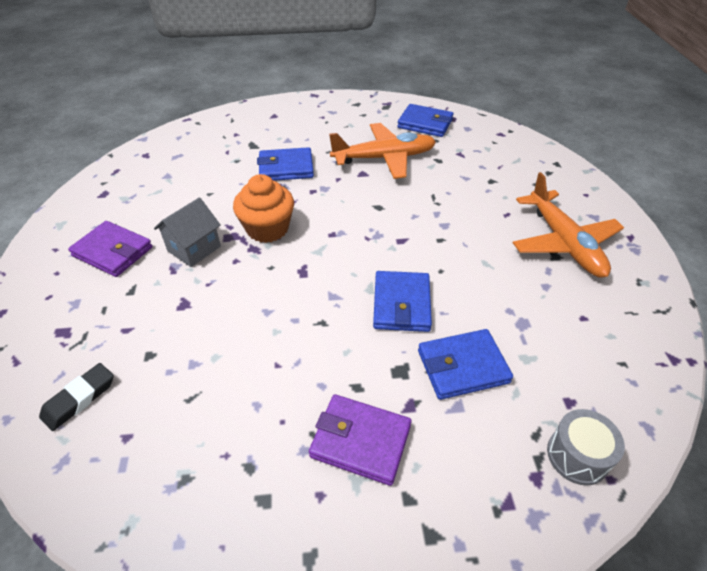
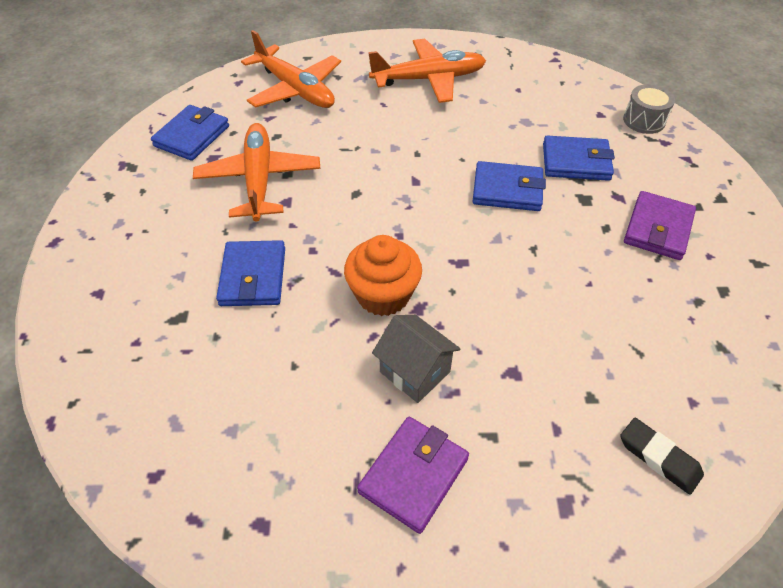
camera: 85 degrees left, 5 degrees up
(462, 367) = (576, 162): blue wallet -> blue wallet turned 75 degrees counterclockwise
(505, 162) = (295, 89): none -> orange plane

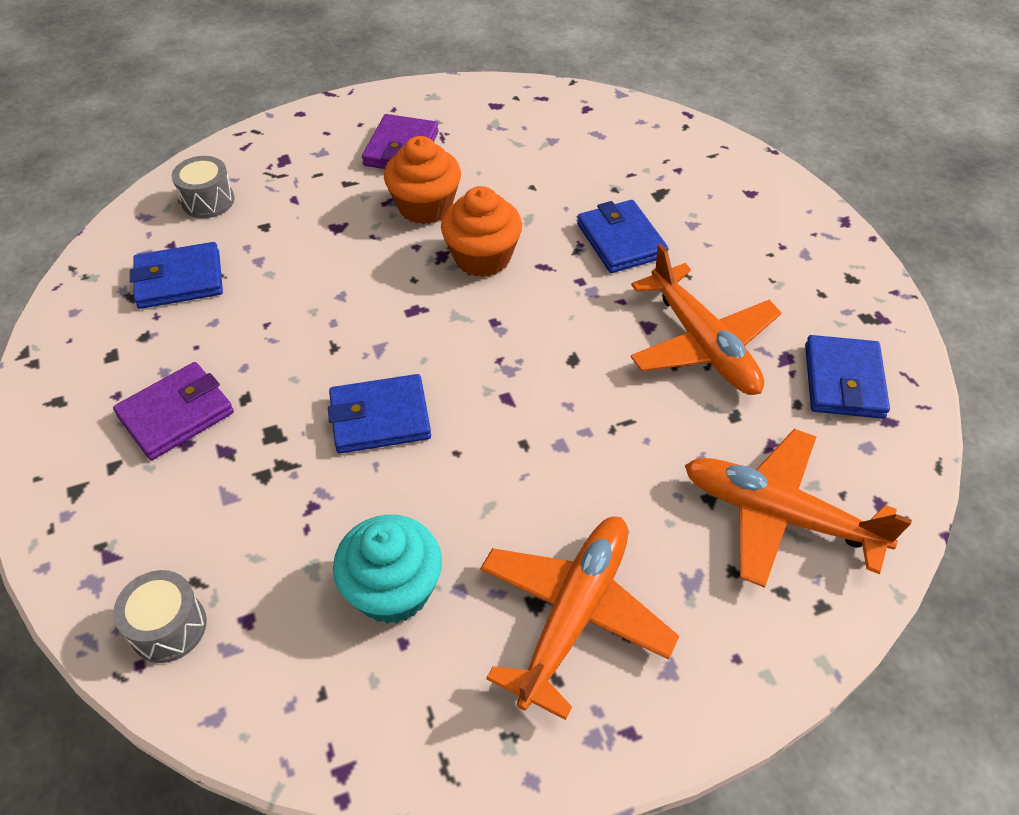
camera: 160 degrees right, 0 degrees up
(415, 372) = (425, 207): grey house -> orange cupcake
(428, 79) = (573, 615): orange plane -> orange plane turned 150 degrees clockwise
(518, 108) = (393, 590): none -> turquoise cupcake
(576, 162) = (287, 495): blue wallet -> blue wallet (179, 280)
(658, 229) = (176, 414): purple wallet -> purple wallet turned 45 degrees clockwise
(659, 457) = (208, 201): black eraser -> grey drum

